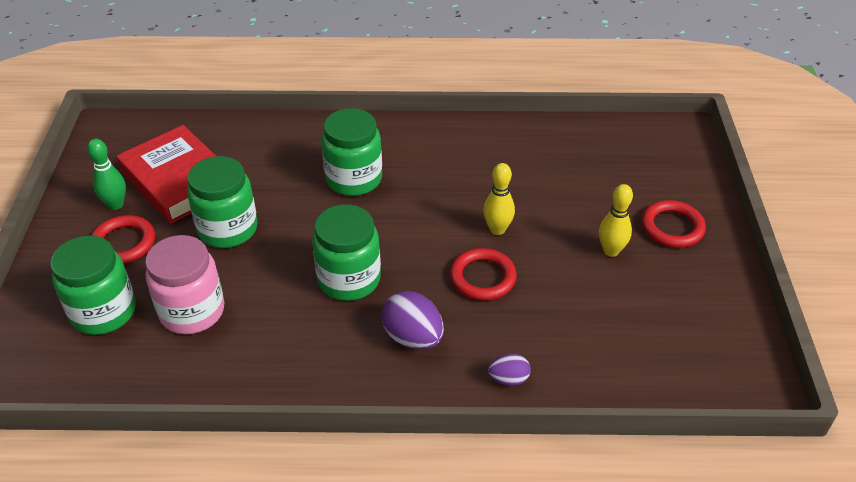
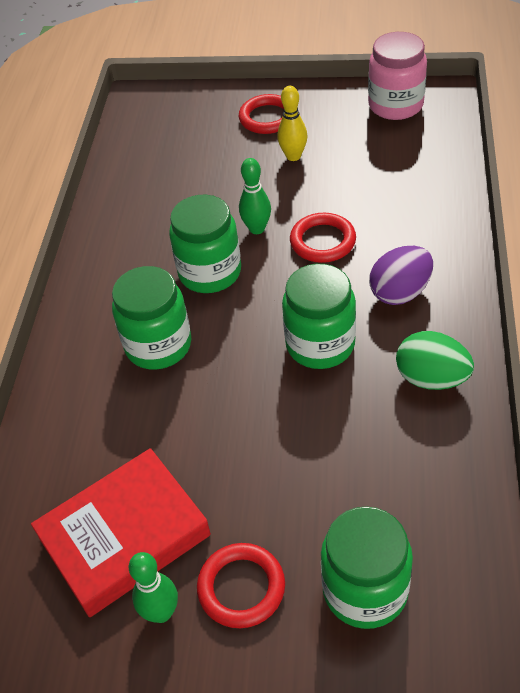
camera: 80 degrees left, 5 degrees up
(192, 311) = (365, 489): pink jar -> pink jar (395, 105)
(228, 229) = (228, 467): green jar -> green jar (210, 272)
(303, 359) = (431, 378): none -> green egg
(497, 229) = (257, 229): yellow bowling pin -> green bowling pin
(508, 379) = (446, 229): purple egg -> none

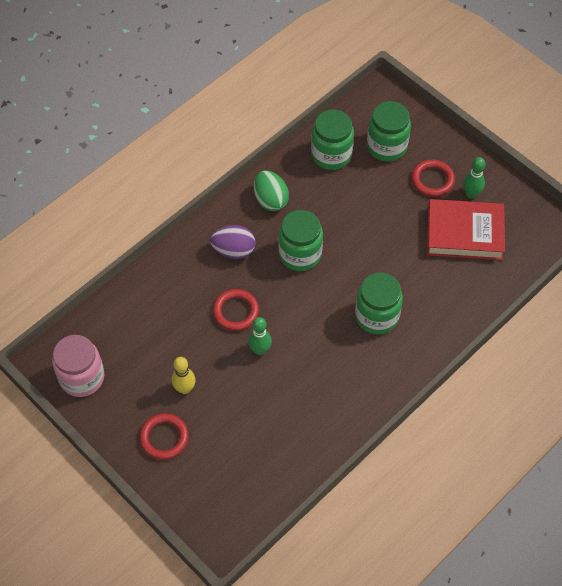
camera: 145 degrees left, 10 degrees up
(210, 272) = (312, 341): green jar -> green jar (331, 154)

